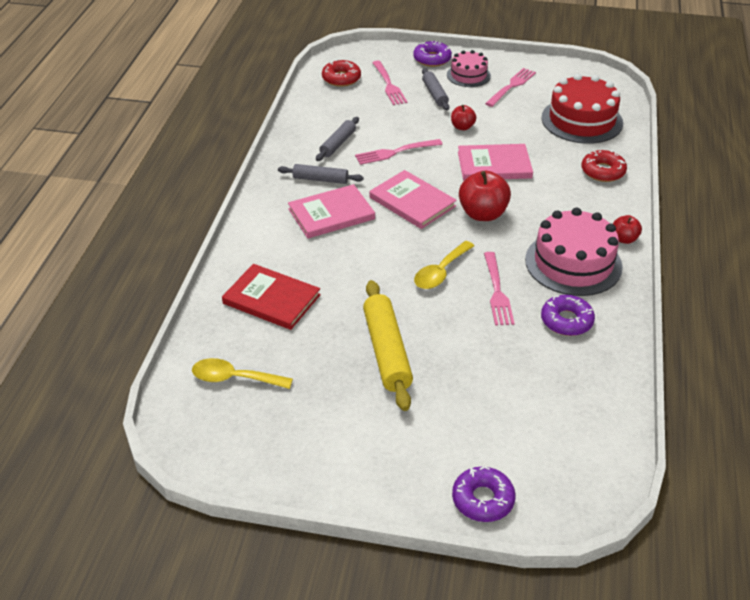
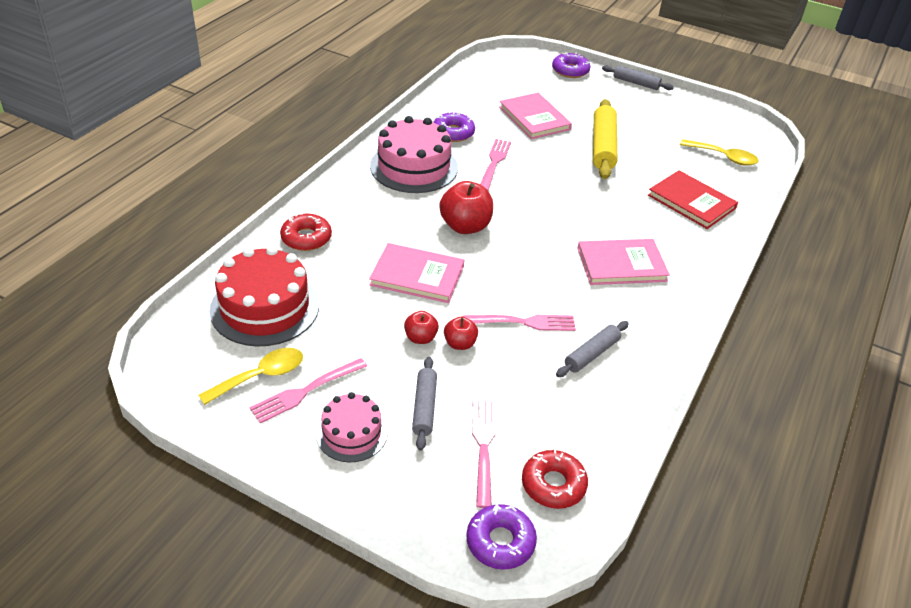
camera: 165 degrees left, 0 degrees up
(320, 179) = (625, 308): grey rolling pin -> grey rolling pin (636, 83)
(412, 202) = (531, 256): pink book -> pink book (534, 118)
(432, 59) = (386, 490): purple donut -> purple donut (500, 542)
(440, 272) = (534, 187): yellow spoon -> yellow spoon (261, 376)
(624, 239) = (351, 173): red apple -> red apple (460, 344)

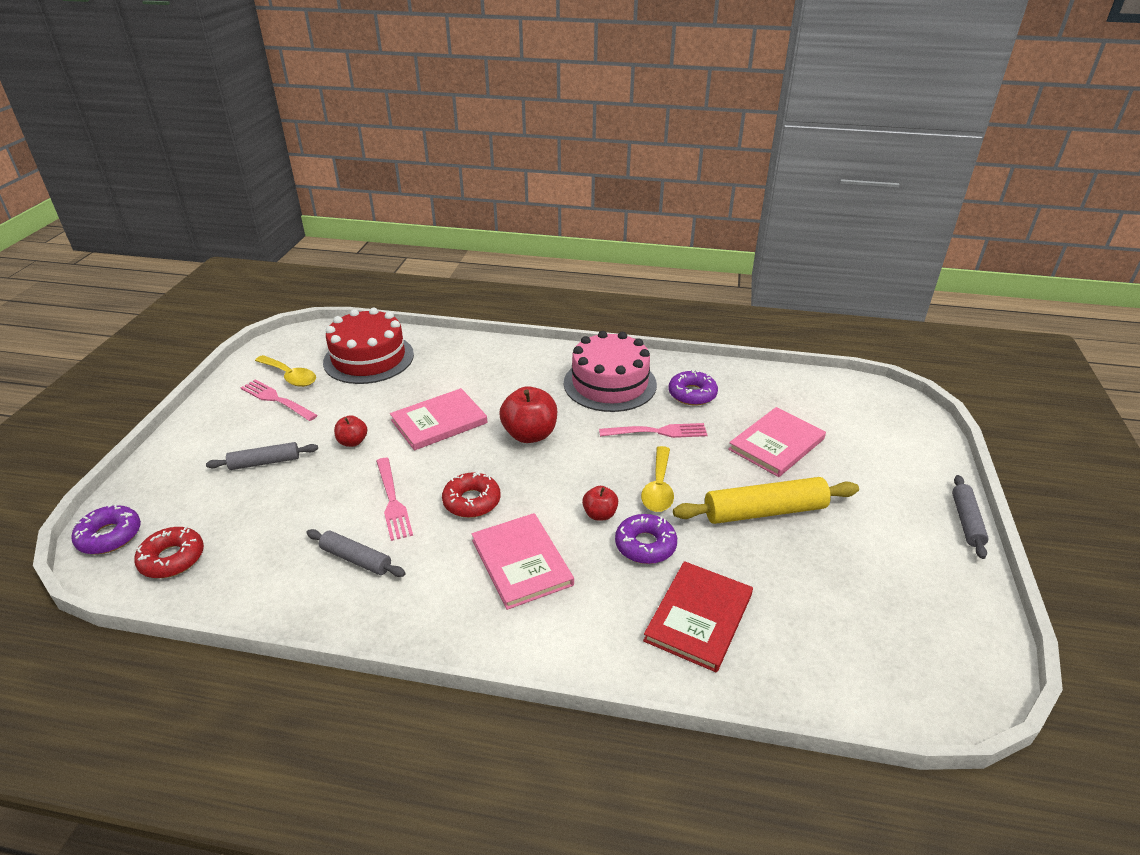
camera: 75 degrees right, 5 degrees down
(306, 238) = (465, 354): red donut -> red donut (472, 501)
(352, 433) = (232, 432): pink cake -> none
(417, 275) = (439, 422): pink book -> pink book turned 60 degrees clockwise
(460, 344) = (350, 466): red apple -> red apple (600, 514)
(483, 447) = (219, 506): pink fork -> none
(570, 71) = (925, 454): purple donut -> purple donut (645, 545)
(724, 157) = (849, 646): yellow spoon -> yellow spoon (658, 488)

